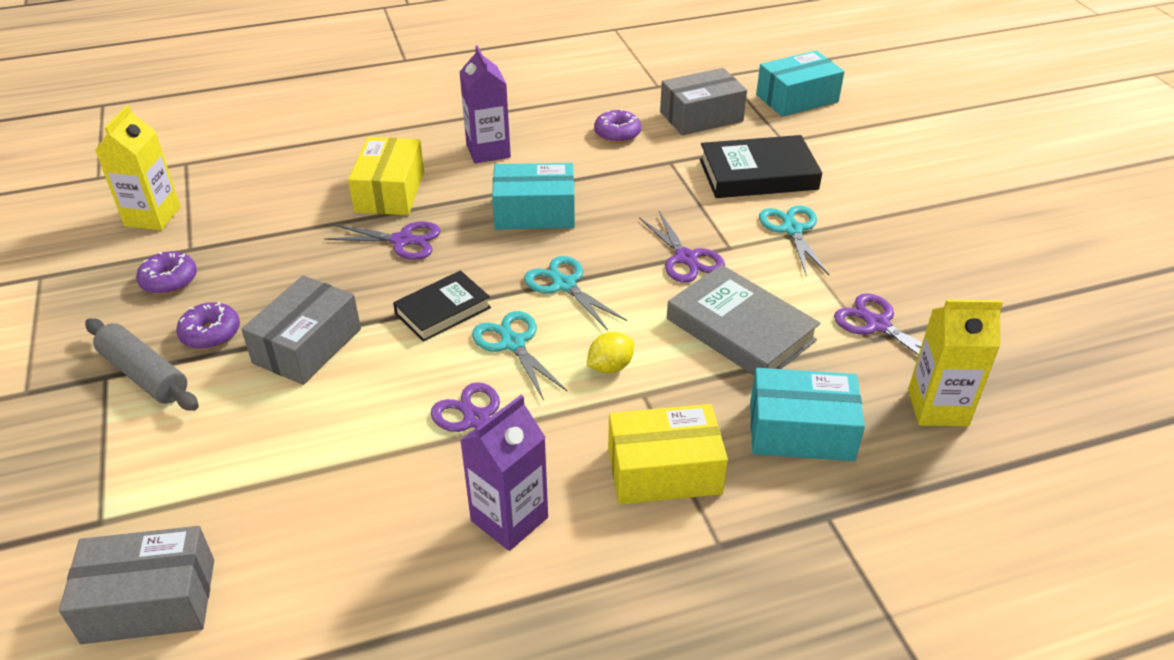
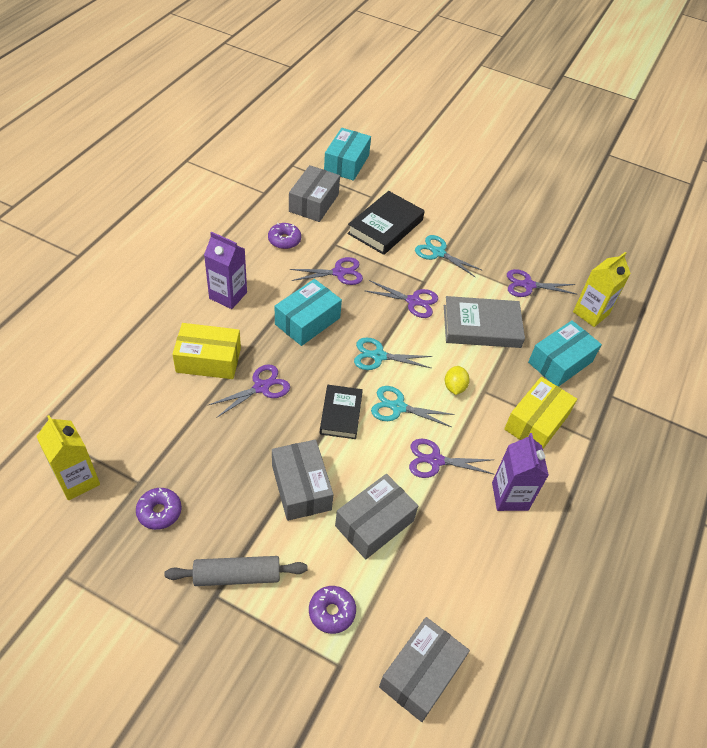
camera: 50 degrees left, 10 degrees up
(211, 333) = (237, 523): purple donut -> purple donut (332, 612)
(324, 428) = (374, 523): none -> grey box
(390, 192) = (208, 360): yellow box -> yellow box turned 45 degrees counterclockwise
(635, 189) = (339, 272): none -> purple scissors

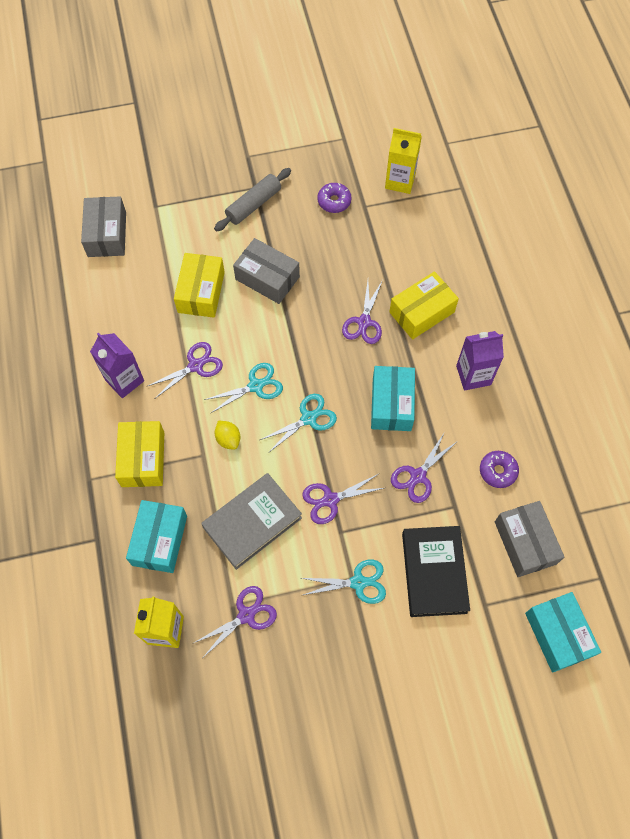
camera: 145 degrees right, 15 degrees up
(332, 612) = (183, 227): purple donut -> none
(341, 414) = (290, 347): black book -> none
(374, 523) = (201, 292): grey box -> yellow box

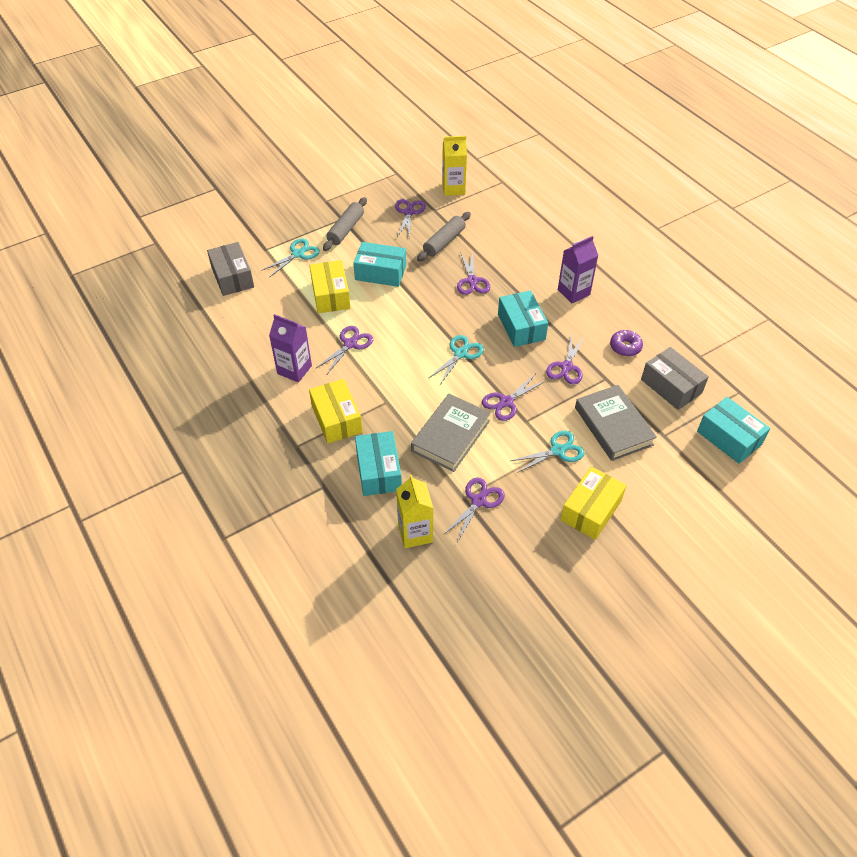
camera: 20 degrees left, 15 degrees down
(228, 439) = (402, 385): yellow lemon -> none
(255, 386) = (407, 344): turquoise scissors -> turquoise scissors (298, 254)
(267, 278) = (380, 273): grey box -> turquoise box
(334, 201) = (409, 212): purple donut -> purple scissors
(356, 256) = (444, 242): none -> grey rolling pin
(421, 312) = (513, 263): yellow box -> yellow box (591, 510)
(434, 572) = (613, 426): black book -> grey book

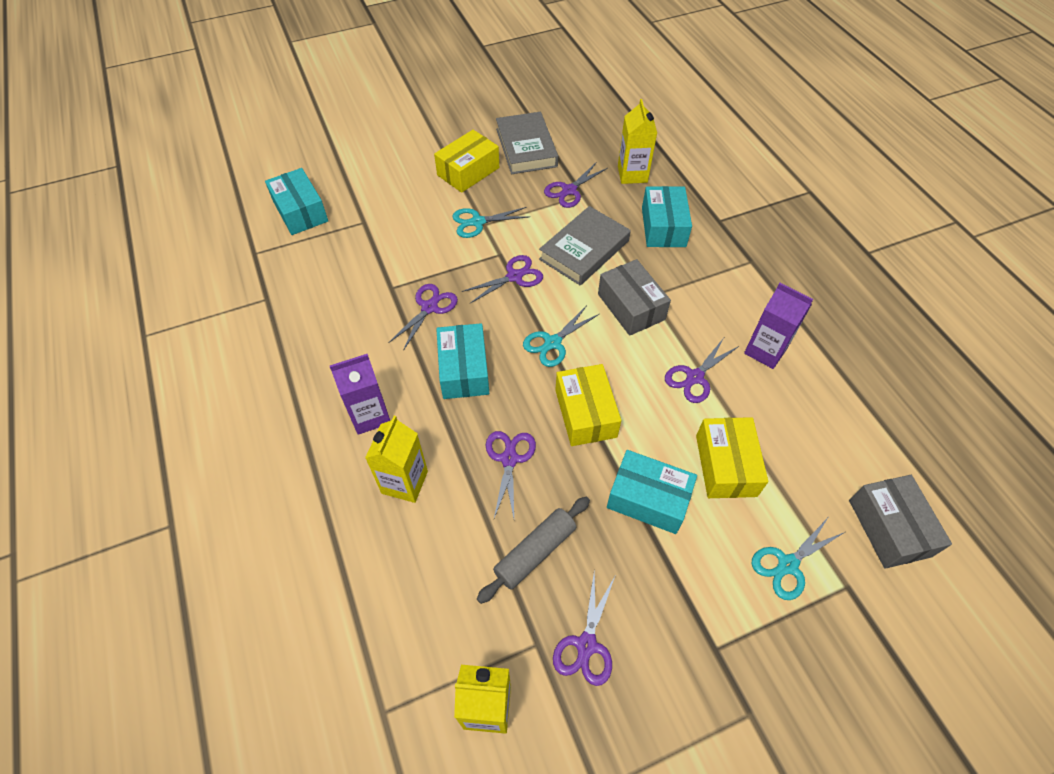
camera: 170 degrees left, 5 degrees up
(336, 419) = (709, 284): yellow box -> yellow box (585, 413)
(346, 229) = (706, 616): grey rolling pin -> none
(533, 262) = (404, 482): none -> yellow carton
(613, 426) = (409, 237): grey book -> grey book (526, 148)
(625, 347) = (346, 323): purple donut -> none
(671, 386) = (323, 269): grey box -> grey box (631, 307)

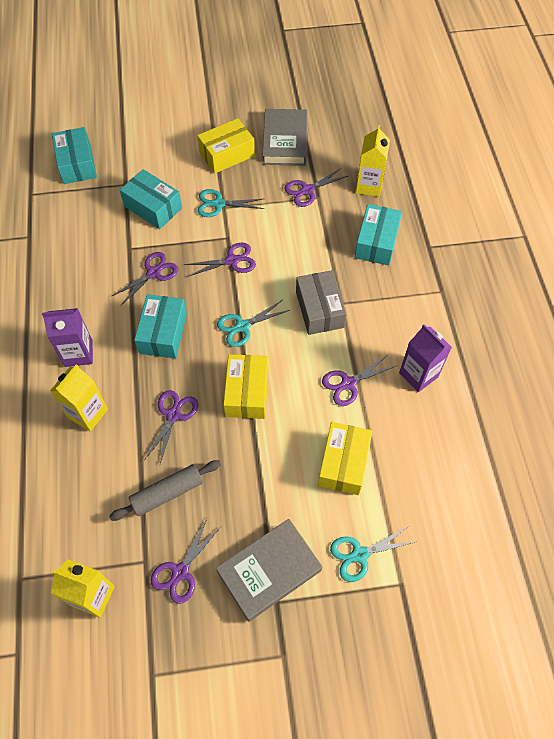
camera: 15 degrees right, 5 degrees up
(584, 250) = (299, 249): grey book -> grey book (269, 570)
(648, 499) = (270, 474): turquoise box -> turquoise box (153, 207)
(889, 528) = (456, 548): grey box -> none

